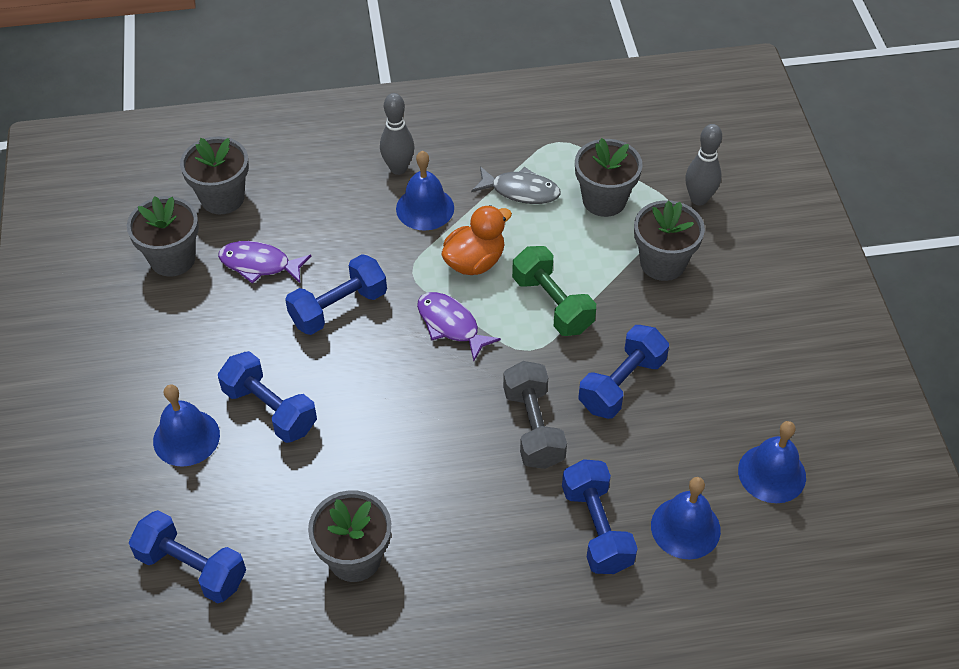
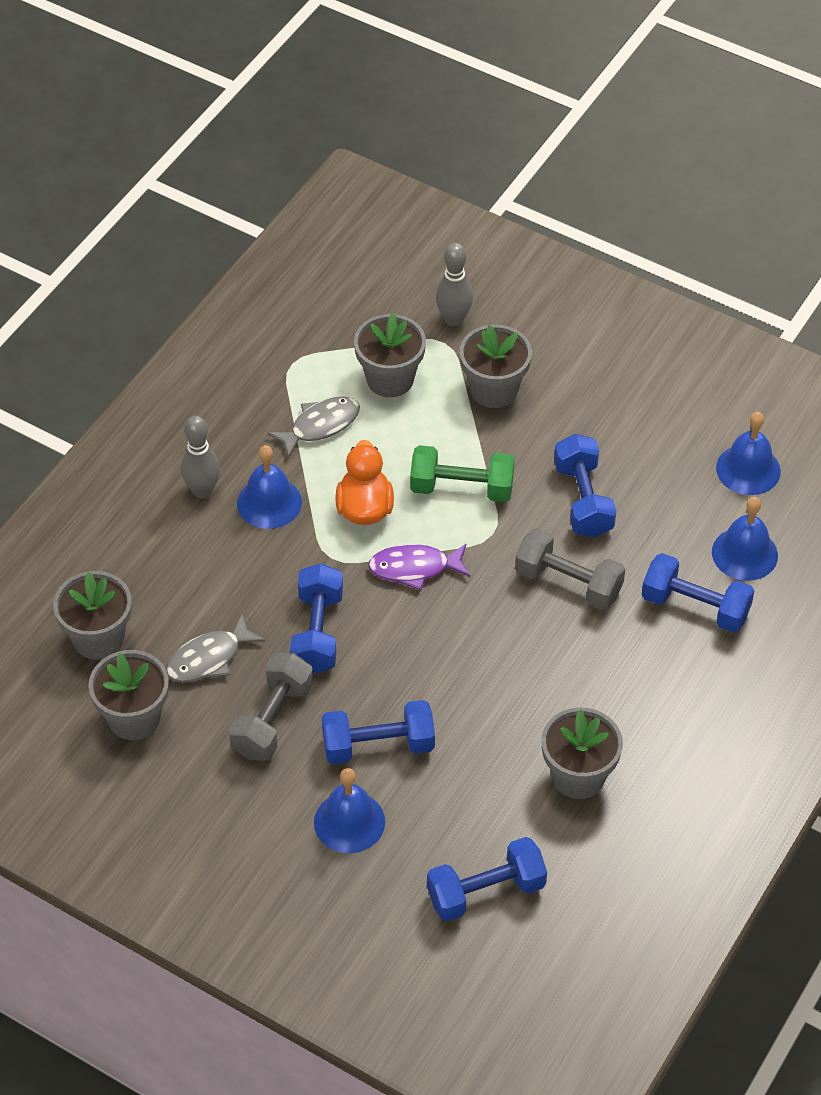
camera: 50 degrees left, 0 degrees up
(238, 333) = (272, 720): none -> grey dumbbell
(259, 264) = (209, 658): purple fish -> grey fish

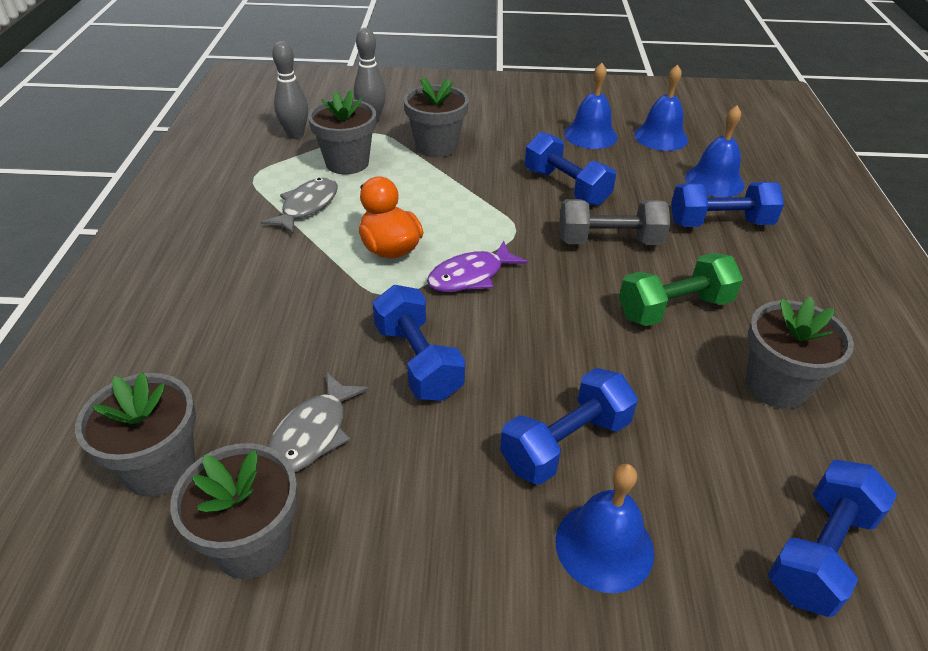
camera: 30 degrees left, 10 degrees down
(202, 491) = (218, 286): grey bowling pin -> grey bowling pin (295, 135)
(269, 502) = (294, 273): blue bell -> blue bell (590, 135)
(272, 720) = (429, 468): grey dumbbell -> none
(461, 488) = (463, 209): green dumbbell -> green dumbbell (674, 308)

